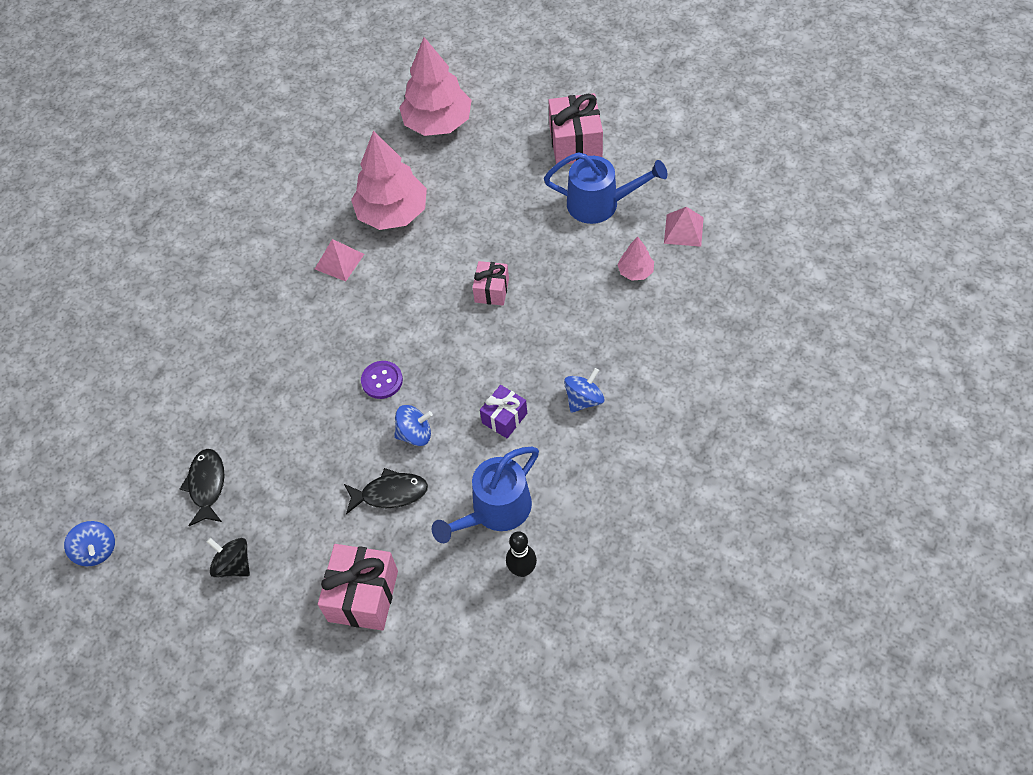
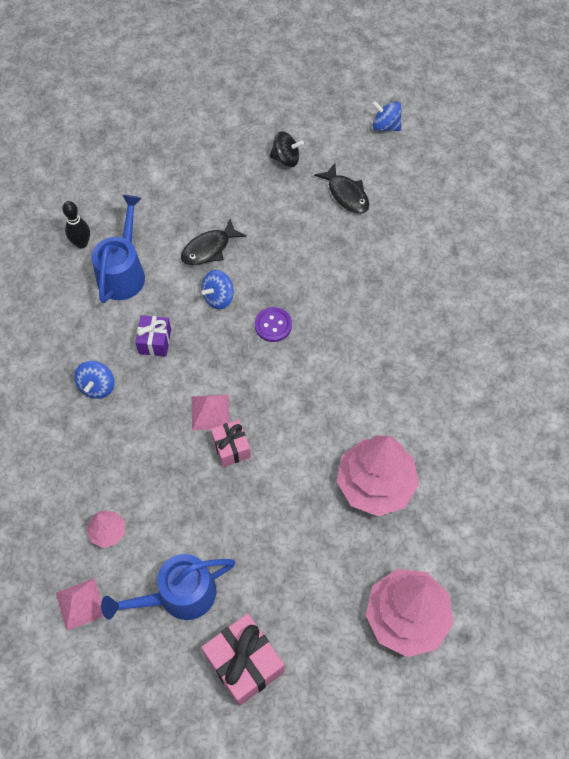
camera: 145 degrees right, 5 degrees up
(339, 261) = (387, 411): pink pyramid -> pink pyramid (210, 412)
(363, 596) = (184, 180): pink gift -> none

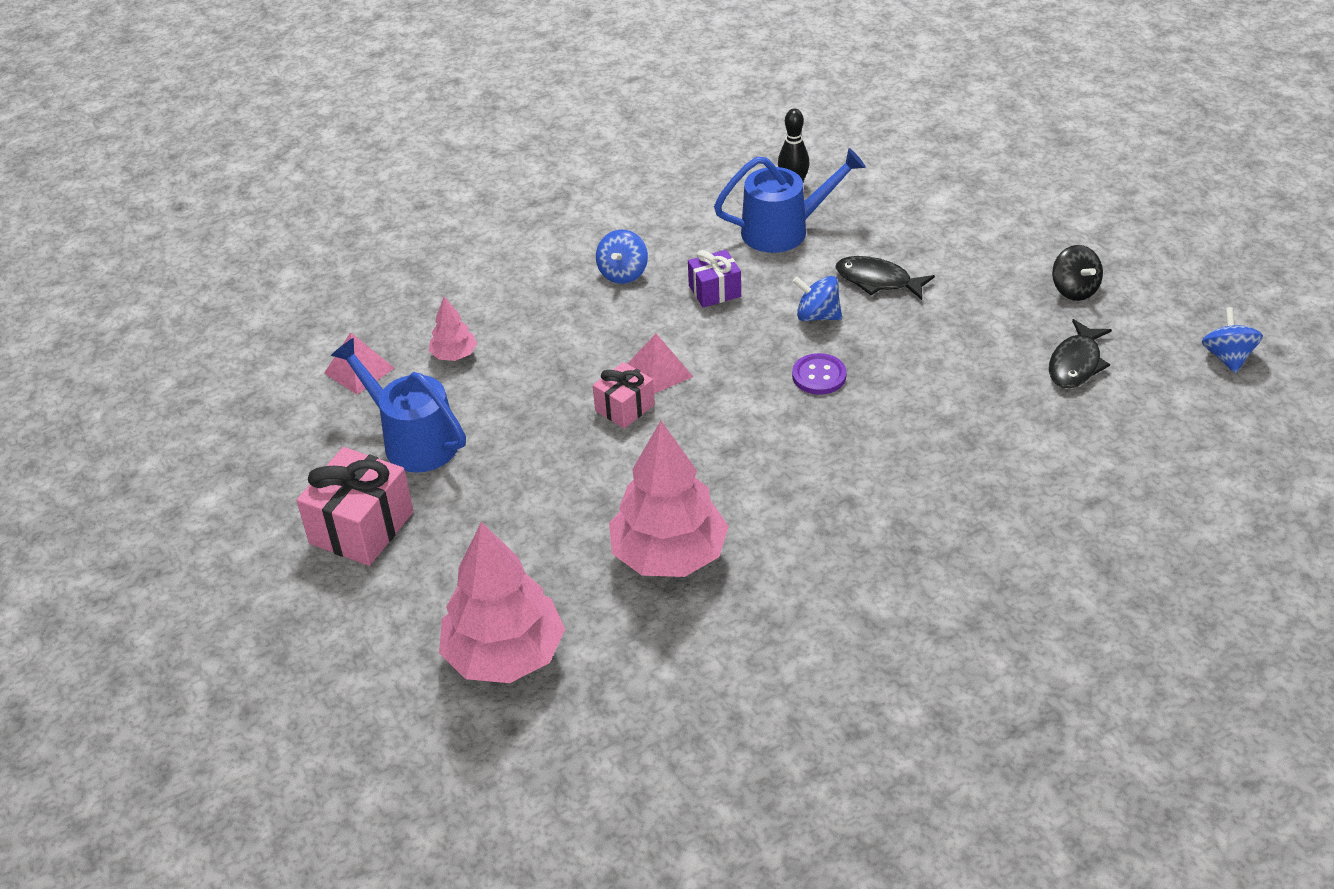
camera: 65 degrees right, 20 degrees down
(97, 386) = (623, 273): blue spinning top -> blue spinning top turned 60 degrees counterclockwise

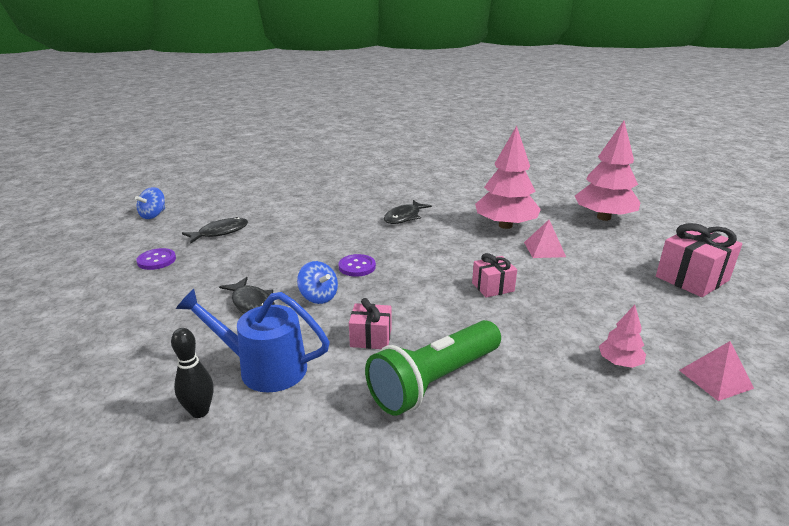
camera: 155 degrees left, 15 degrees down
(412, 440) = (658, 313): blue watering can -> none
(623, 273) = (434, 381): blue spinning top -> green flashlight
(658, 371) = (456, 299): pink pyramid -> pink pyramid (544, 249)
(714, 291) = (371, 338): purple gift -> pink gift
(848, 511) = (404, 217): none -> black fish
(1074, 290) = (156, 260): black spinning top -> purple button

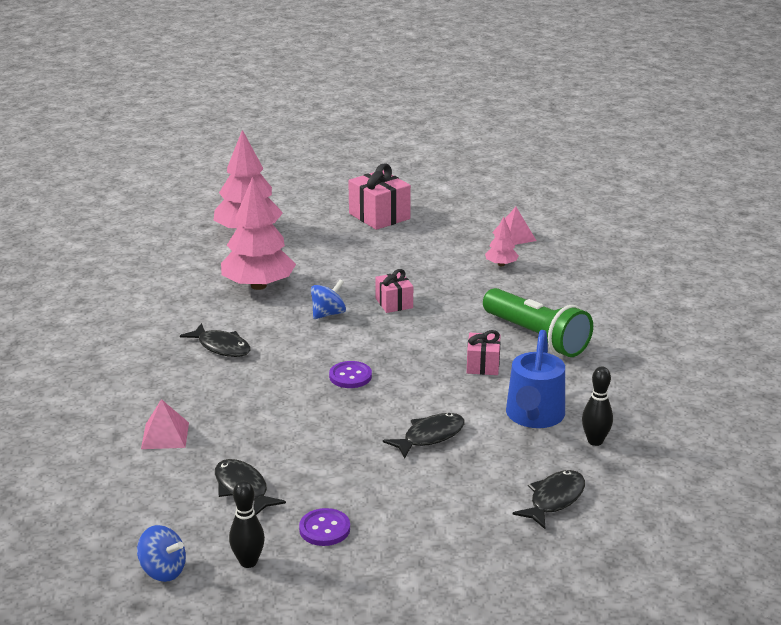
camera: 90 degrees left, 0 degrees up
(117, 371) = (554, 499): none -> black fish
(141, 237) = (248, 562): none -> black bowling pin
(318, 297) = (414, 396): blue spinning top -> blue spinning top (328, 314)
(544, 249) = (319, 271): pink pyramid -> pink pyramid (165, 435)

